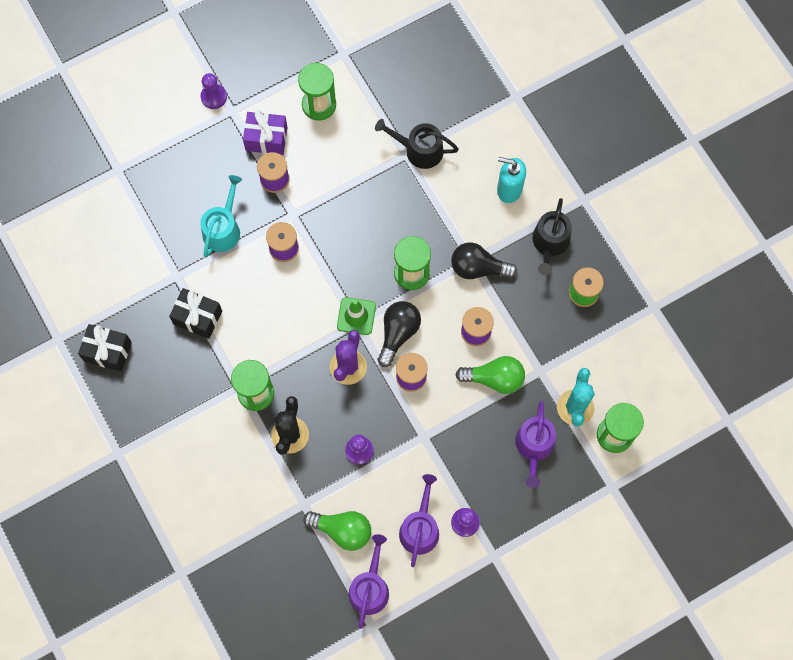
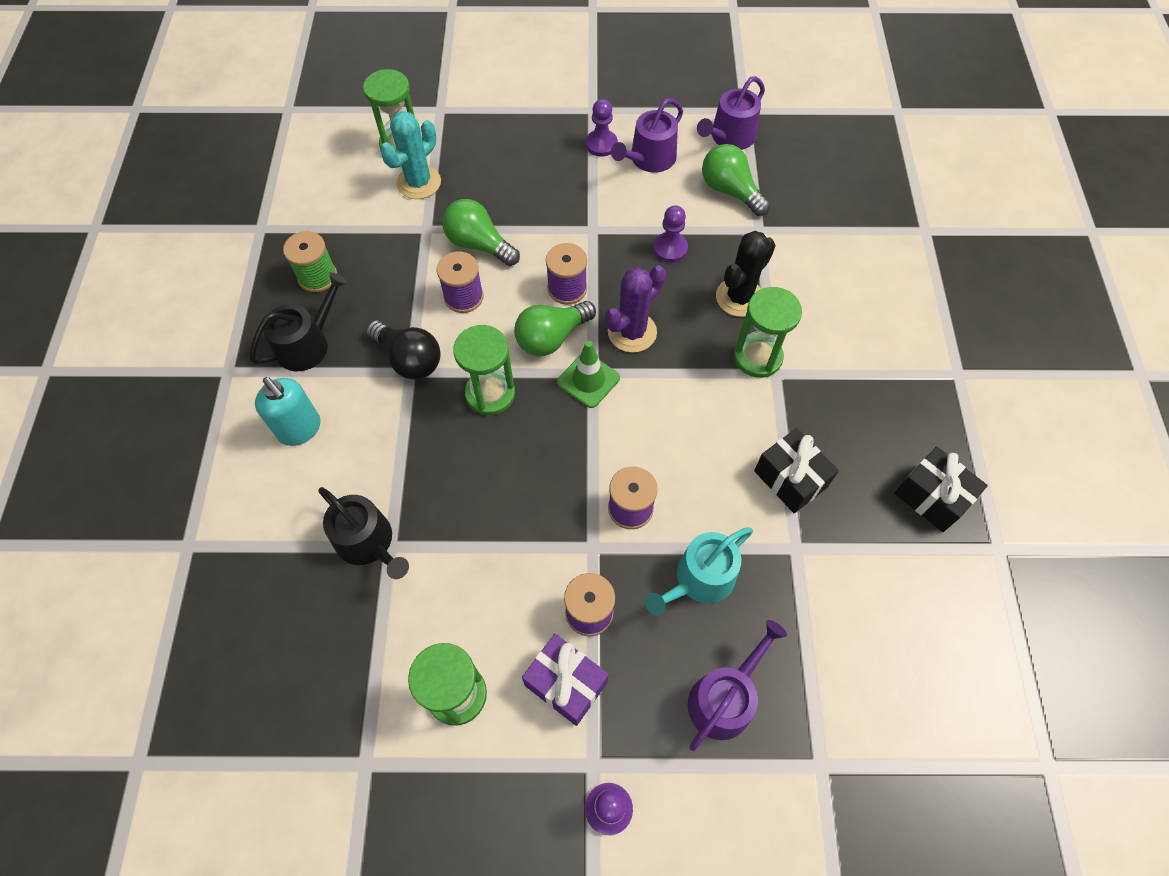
camera: 150 degrees left, 10 degrees down
(398, 333) = (552, 337): black light bulb -> green light bulb
(534, 446) = (486, 171): purple watering can -> purple watering can (725, 698)

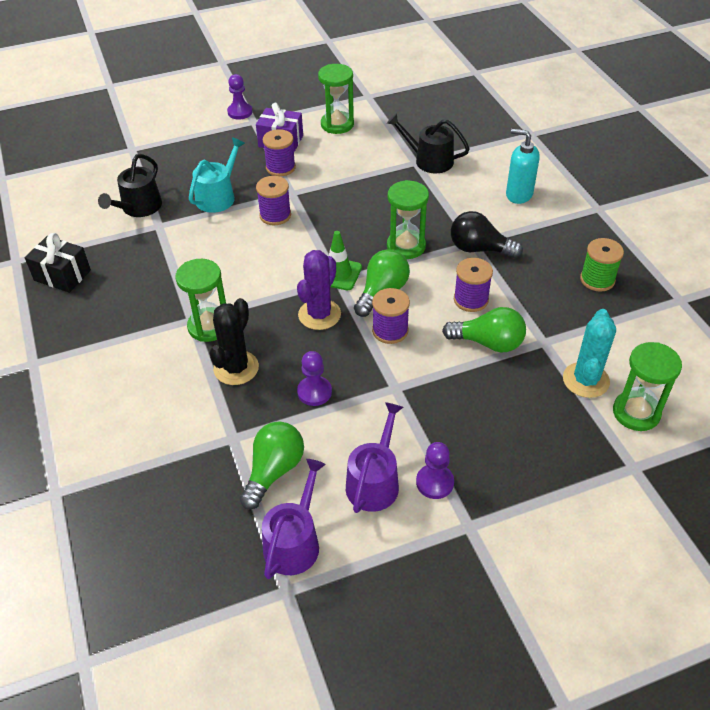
camera: 160 degrees right, 15 degrees down
(307, 344) = (560, 237): black watering can -> black watering can (139, 208)
(725, 698) = (190, 157): purple watering can -> none
(730, 191) = (273, 471): green light bulb -> green light bulb turned 90 degrees counterclockwise
(790, 479) = (168, 258): black gift -> none

